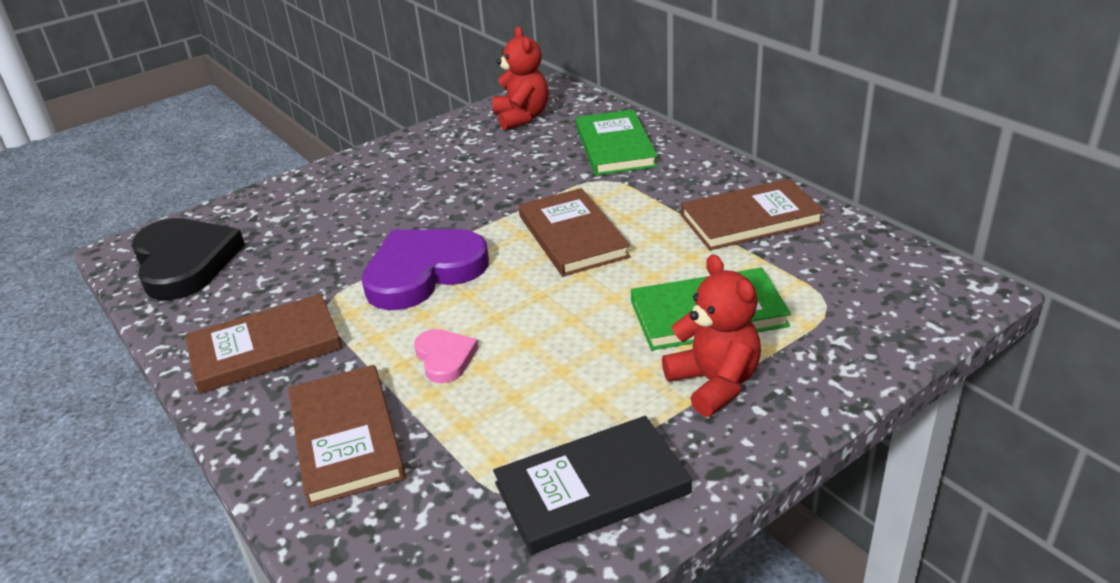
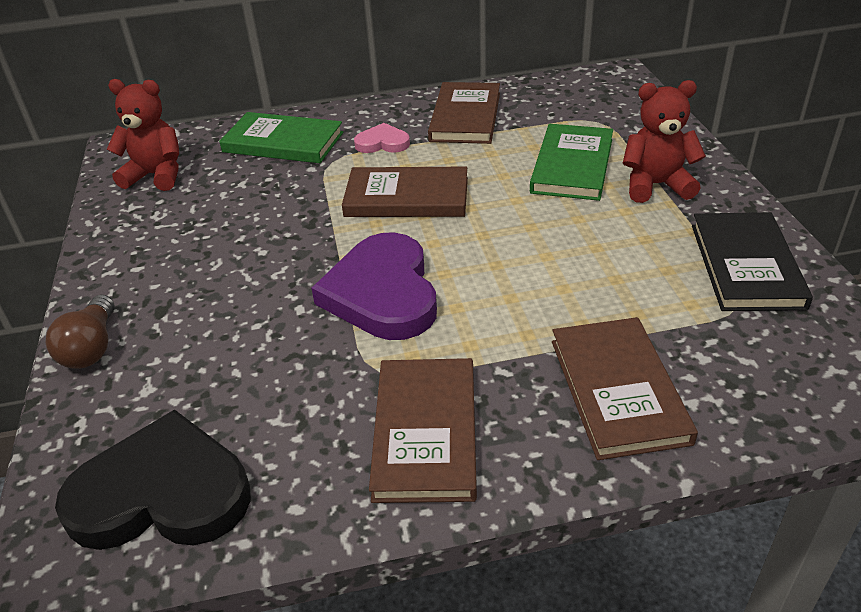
camera: 65 degrees left, 5 degrees up
(309, 182) = (92, 347): none -> brown light bulb
(346, 437) = (618, 390): brown book -> brown book turned 75 degrees clockwise
(445, 358) = (536, 306): pink heart -> pink heart (382, 143)

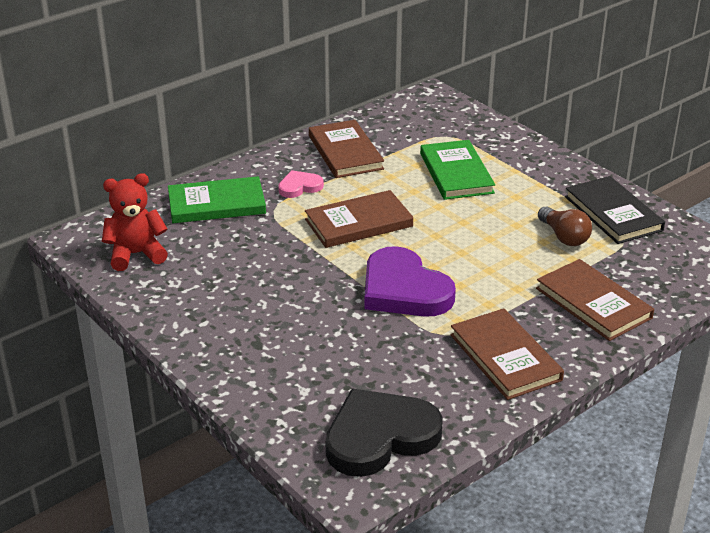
camera: 30 degrees left, 5 degrees down
(92, 347) = (234, 380): brown light bulb -> brown light bulb (564, 237)
(656, 185) = (522, 174): red teddy bear -> none

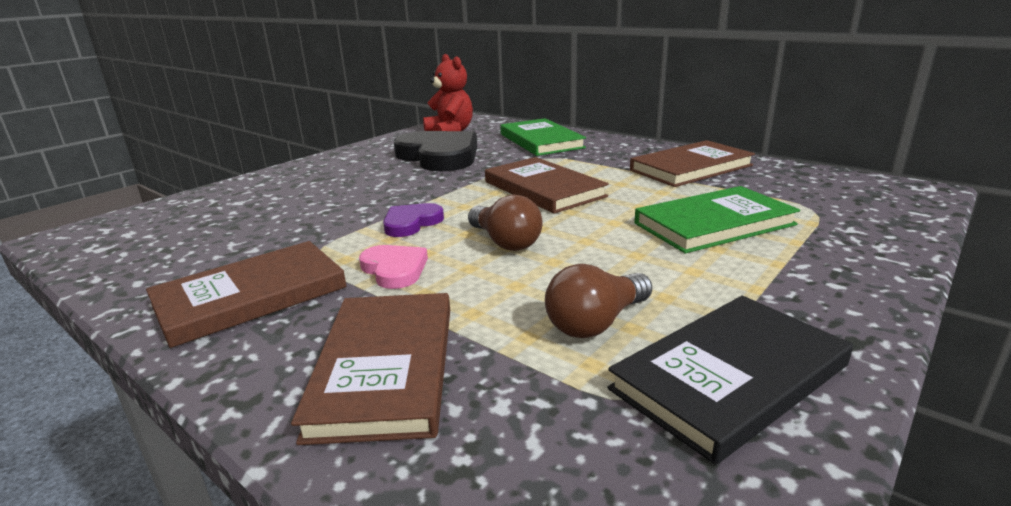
camera: 80 degrees right, 10 degrees down
(299, 187) = (597, 160): pink heart -> pink heart (394, 269)
(379, 436) = (139, 239): black heart -> black heart (439, 156)
(404, 290) = (411, 223): purple heart -> purple heart, size x0.50
(455, 252) = (505, 242): none -> brown light bulb
(593, 303) = (385, 368): brown book -> brown book turned 45 degrees counterclockwise

